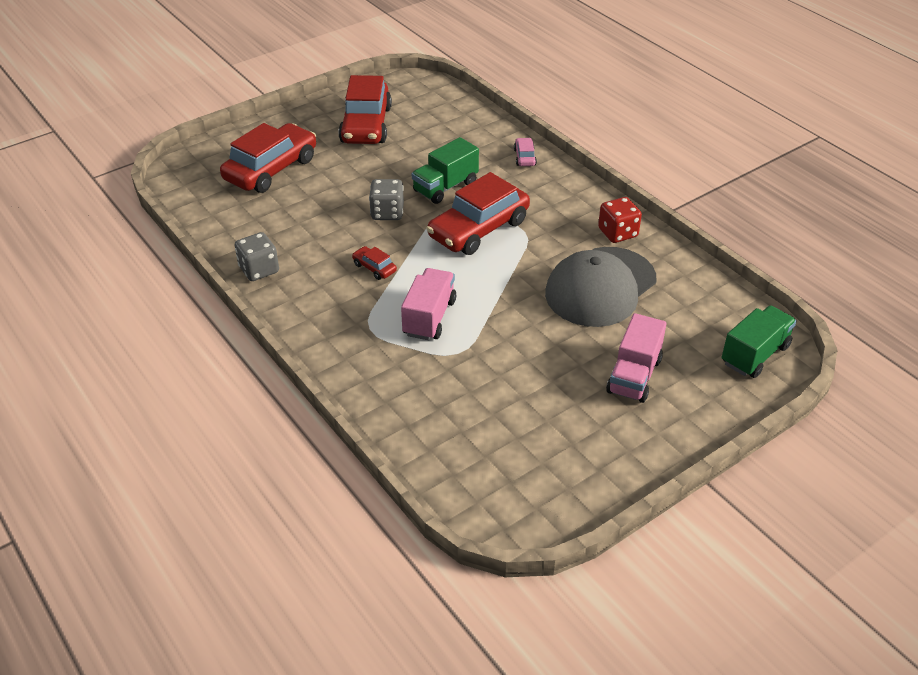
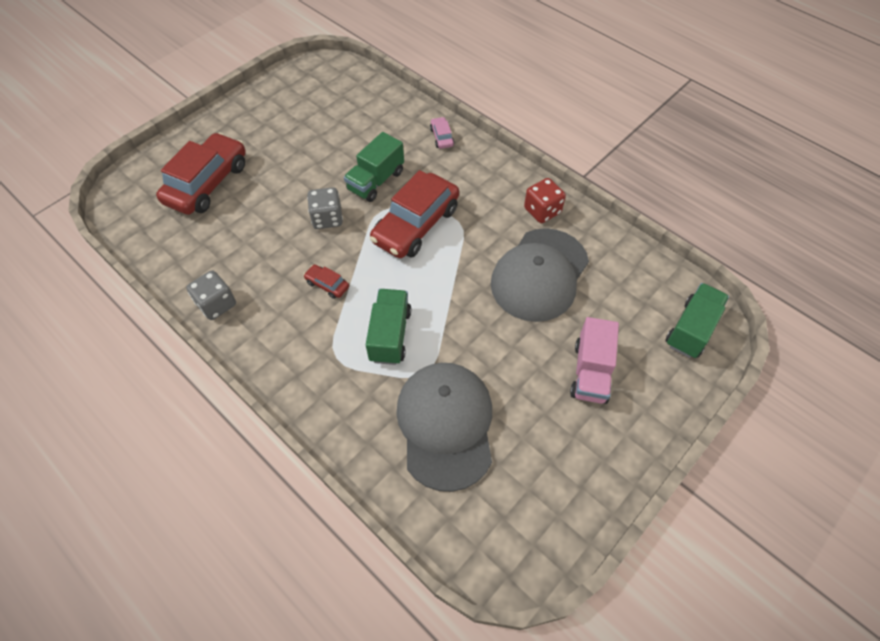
camera: 10 degrees left, 15 degrees up
(366, 125) = (288, 120): red car -> none
(429, 317) = (390, 335): pink truck -> green truck
(469, 398) = (445, 425): none -> grey cap

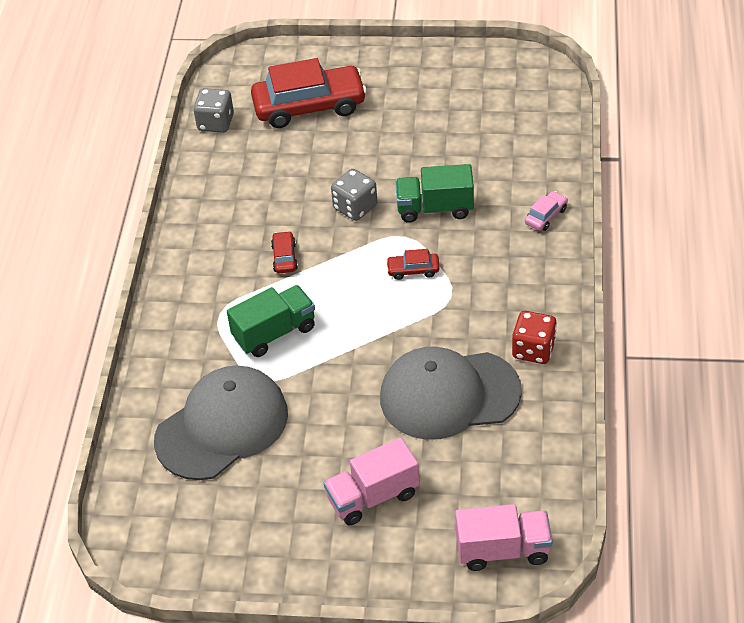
camera: 55 degrees right, 10 degrees down
(217, 304) = (196, 205): grey dice -> grey dice (216, 123)
(416, 225) = (413, 270): red car -> red car, size x0.42
(691, 329) = (503, 550): green truck -> pink truck

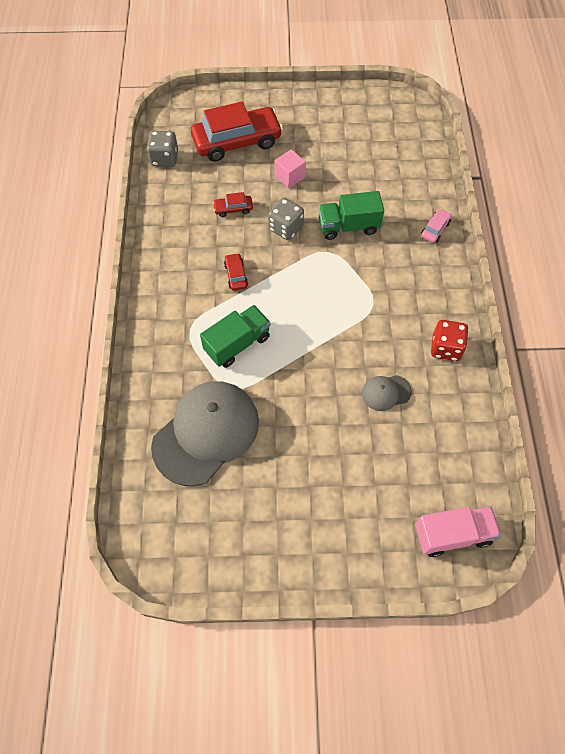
camera: 10 degrees left, 15 degrees up
(370, 148) = (290, 176): none -> pink cube
(373, 497) = (339, 491): pink truck -> none
(413, 270) = (340, 281): red car -> red car (233, 209)
(449, 395) = (386, 392): grey cap -> grey cap, size x0.44

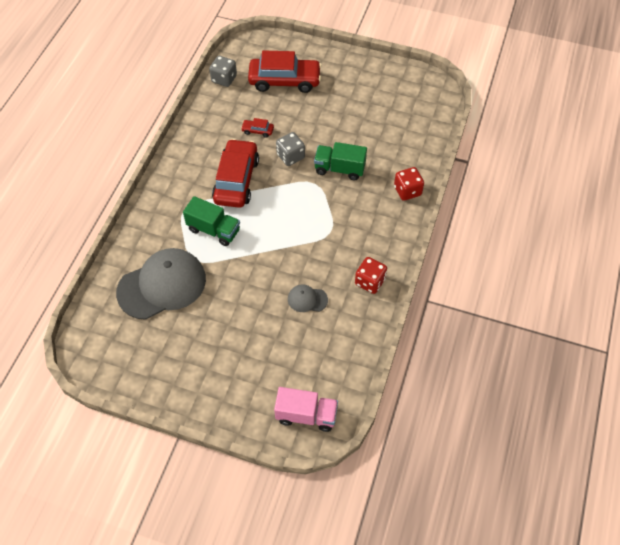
camera: 20 degrees right, 5 degrees down
(236, 275) = (236, 180): red car -> red car, size x2.36
(237, 344) = (214, 230): green truck -> green truck turned 45 degrees clockwise
(290, 176) = (312, 118): pink cube -> none
(435, 229) = (407, 191): pink car -> red dice

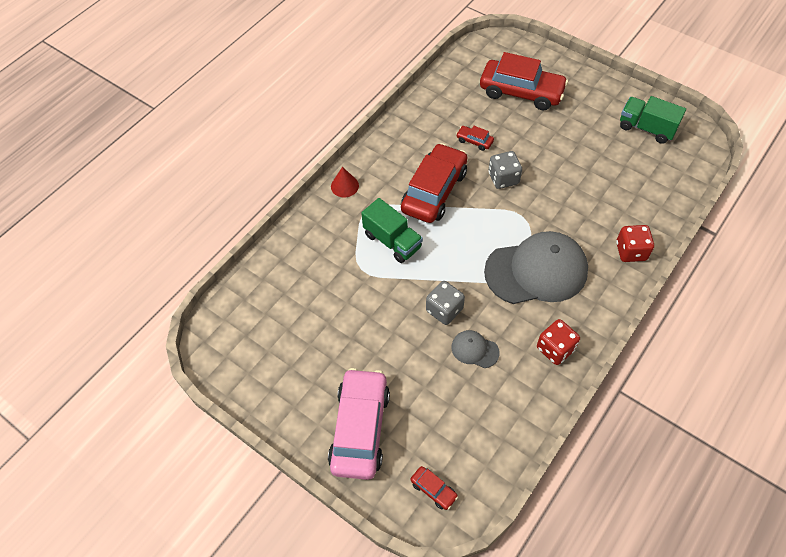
camera: 20 degrees right, 0 degrees up
(158, 194) = (344, 186): none -> red cone
(162, 285) = (317, 289): grey cap -> grey cap (536, 271)
(224, 79) = (454, 76): grey dice -> grey dice (444, 310)
(233, 386) = (360, 428): none -> pink car
(306, 415) = (433, 489): pink truck -> red car
(339, 169) = (556, 206): green truck -> green truck (646, 128)

